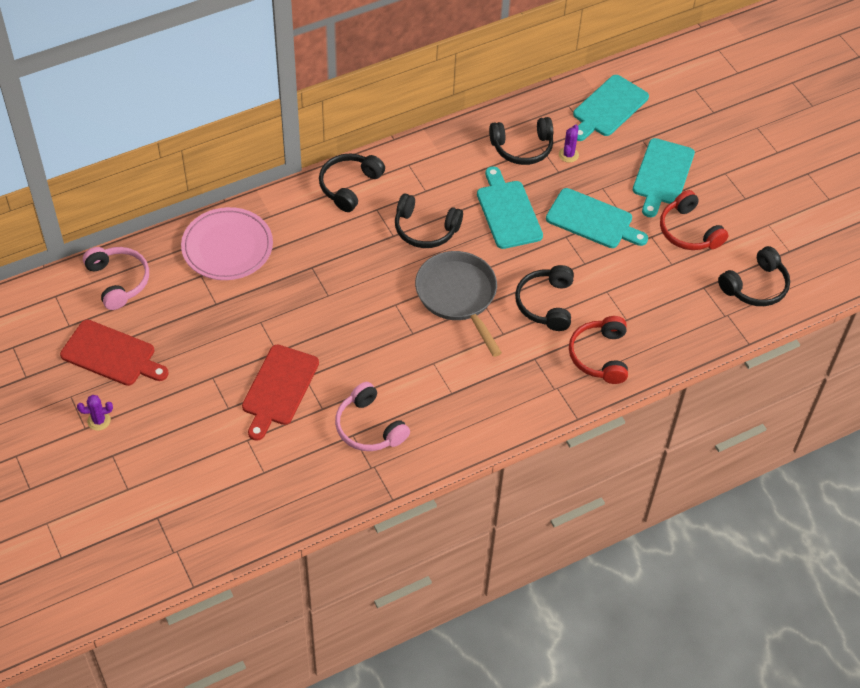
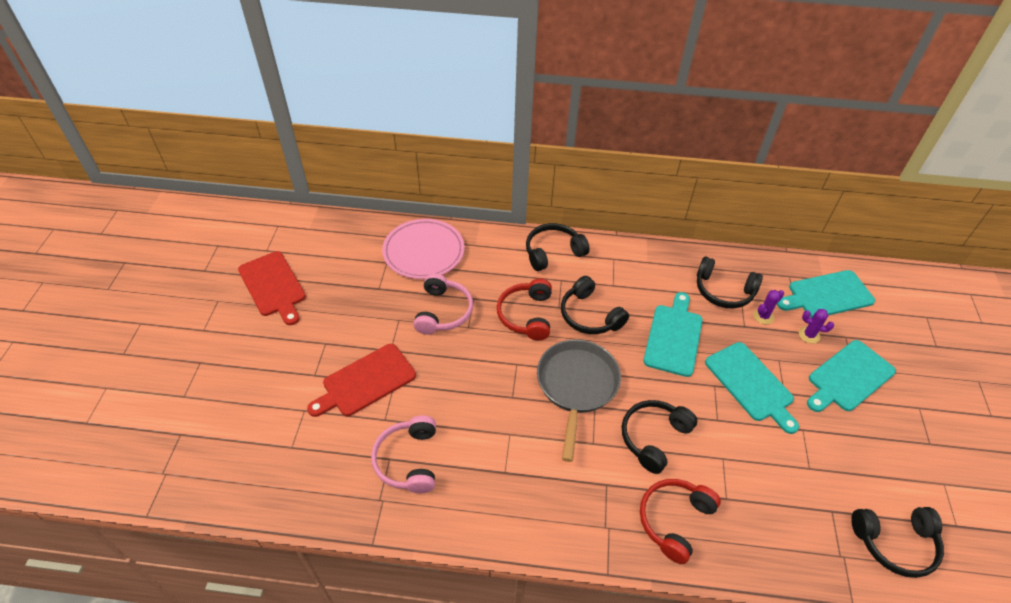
camera: 35 degrees right, 5 degrees down
(99, 421) = (217, 330): purple cactus -> purple cactus (809, 335)
(118, 281) = (327, 237): pink headphones -> pink headphones (443, 312)
(688, 231) = (847, 445): red headphones -> red headphones (526, 315)

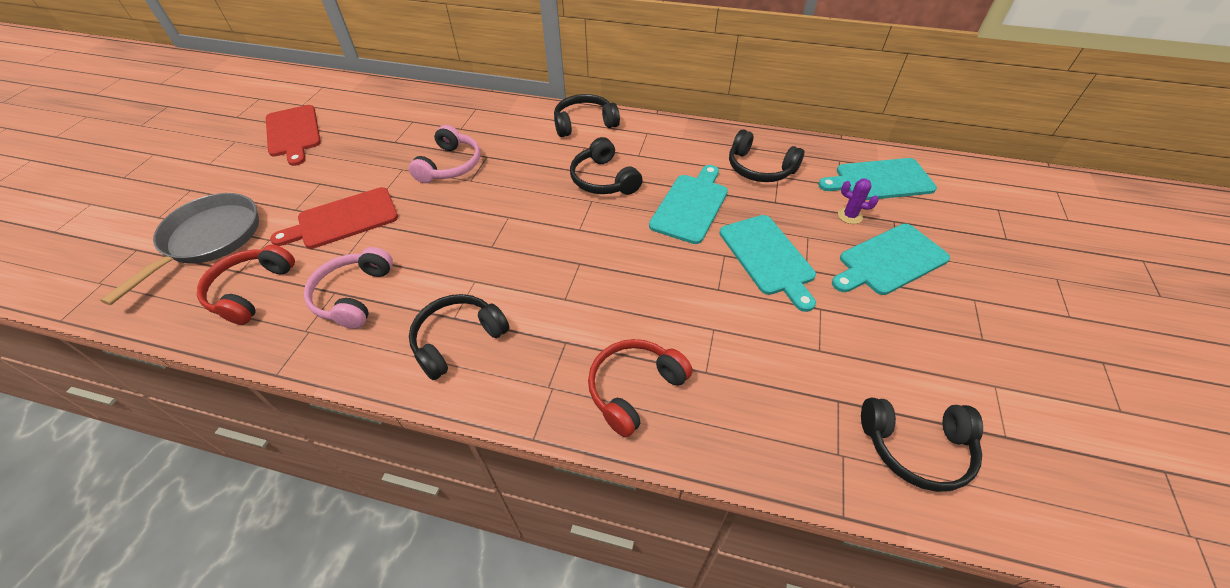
camera: 10 degrees right, 0 degrees up
(423, 251) = (453, 115): pink plate -> none
(526, 315) = (535, 174): red headphones -> red headphones (251, 291)
(576, 386) = (565, 243): grey pan -> grey pan (208, 240)
(653, 437) = (637, 300): black headphones -> black headphones (458, 340)
(763, 316) = (799, 194): purple cactus -> none

